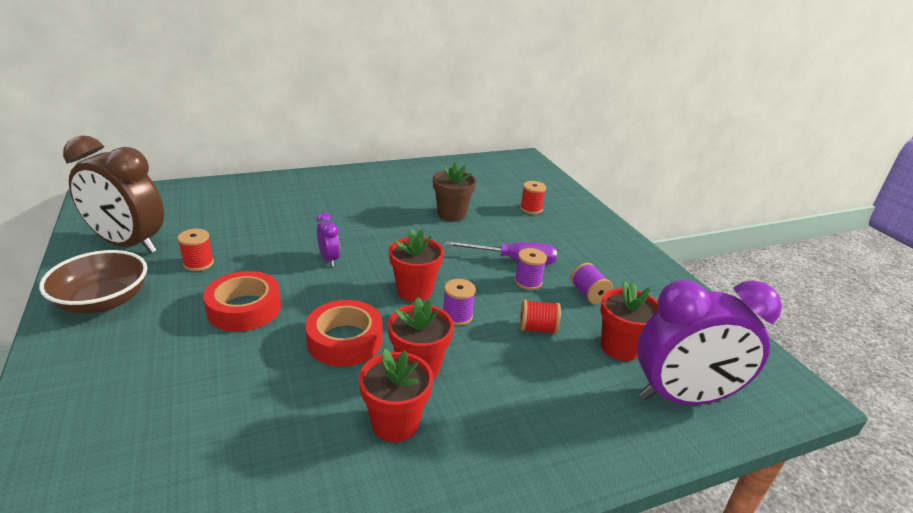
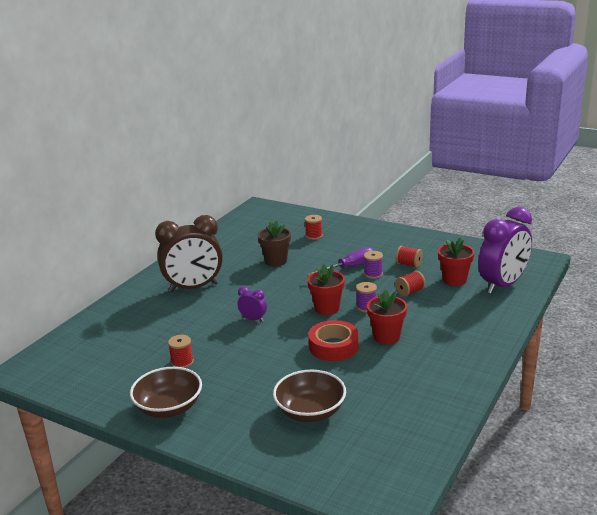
camera: 35 degrees left, 5 degrees down
(128, 244) = (113, 379): brown clock -> brown clock (194, 287)
(183, 404) = (310, 411): none -> brown bowl
(244, 308) = (256, 364): red tape -> none
(395, 423) = (412, 360): red flower pot -> none
(588, 294) = (408, 264): purple spool -> red spool

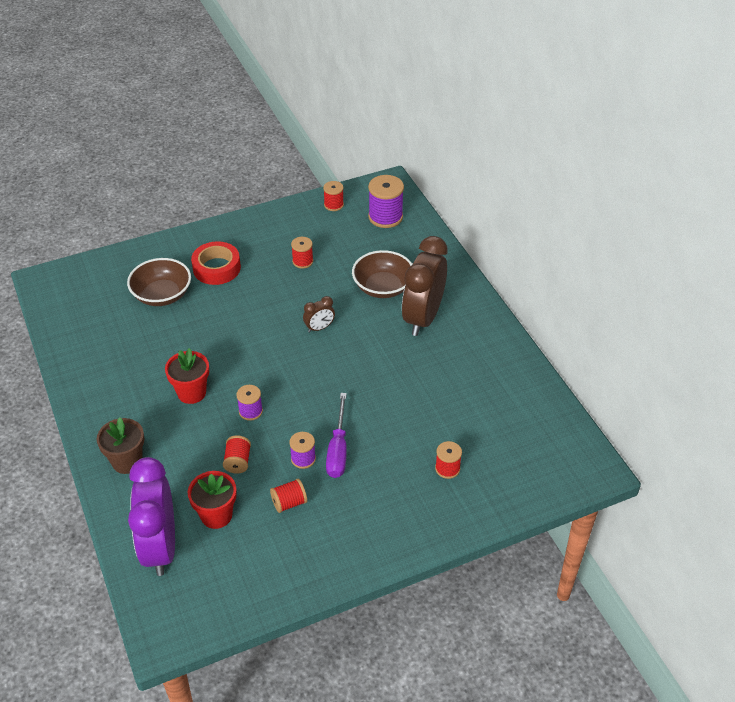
camera: 125 degrees right, 20 degrees up
(78, 350) = (385, 217): none -> purple spool
(80, 385) = (333, 205): none -> red spool
(169, 407) = (253, 234): brown bowl -> brown bowl (383, 287)
(253, 319) = (319, 328): purple clock -> brown clock
(276, 261) = (417, 401): brown flower pot -> brown flower pot (127, 461)
(327, 308) = (281, 384): red flower pot -> none
(333, 346) = (219, 352): red tape -> red tape (216, 268)

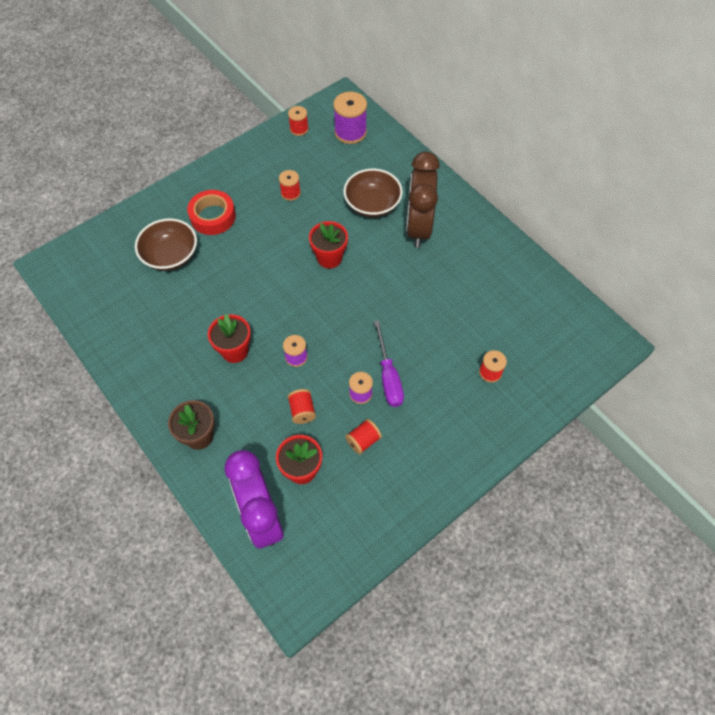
camera: 15 degrees left, 15 degrees up
(319, 328) = (329, 258): brown clock -> red flower pot

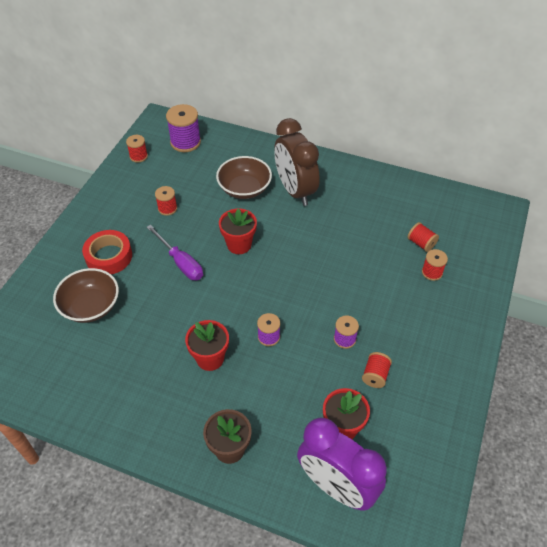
camera: 30 degrees left, 10 degrees down
(302, 411) = (306, 378): red spool -> red spool (421, 243)
(388, 376) = (357, 314): purple screwdriver -> purple screwdriver (180, 262)

